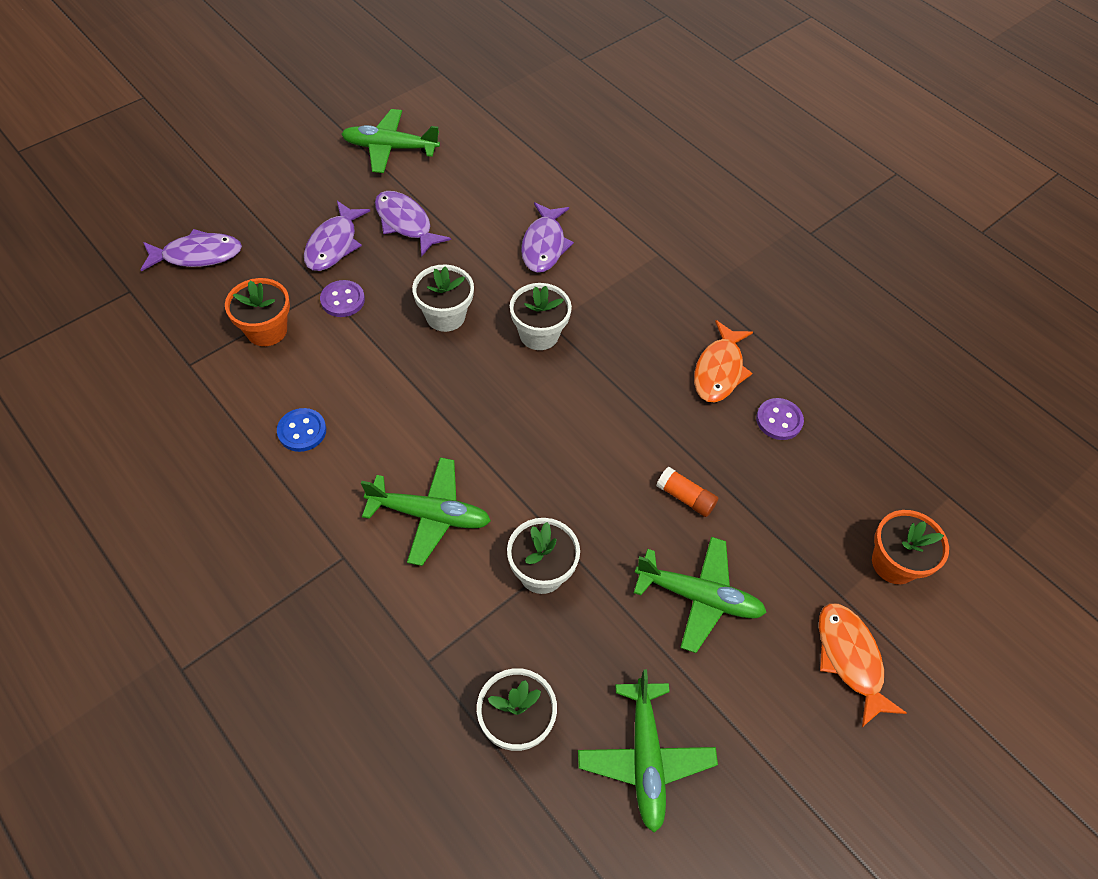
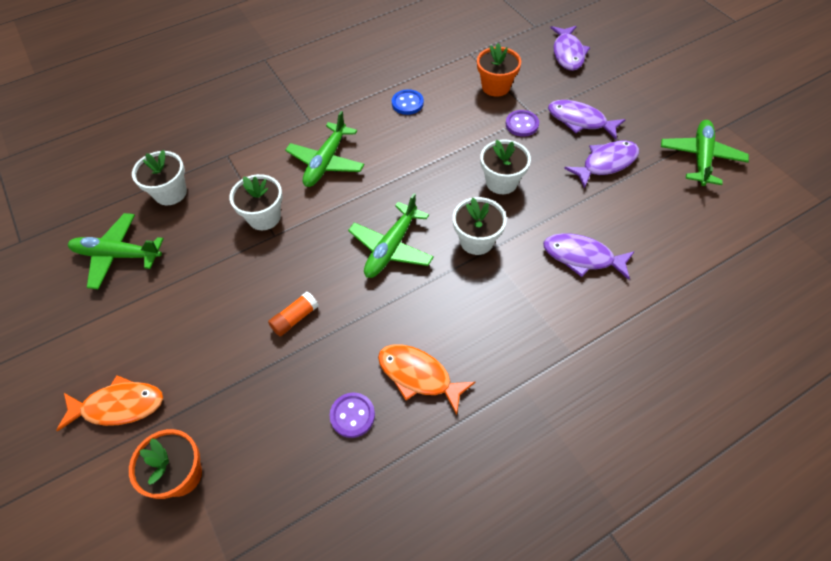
camera: 105 degrees right, 0 degrees up
(699, 597) = (210, 310): green plane -> green plane (391, 248)

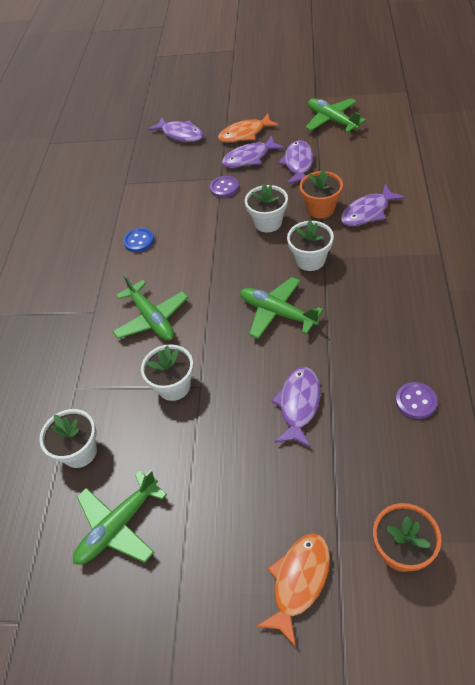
camera: 50 degrees left, 5 degrees down
(295, 318) = (299, 404): orange glue stick -> purple fish
(391, 248) = (277, 313): green plane -> green plane turned 150 degrees clockwise
(418, 376) = (406, 345): orange fish -> orange fish (245, 134)
(496, 87) = (174, 184): orange flower pot -> orange flower pot (321, 209)

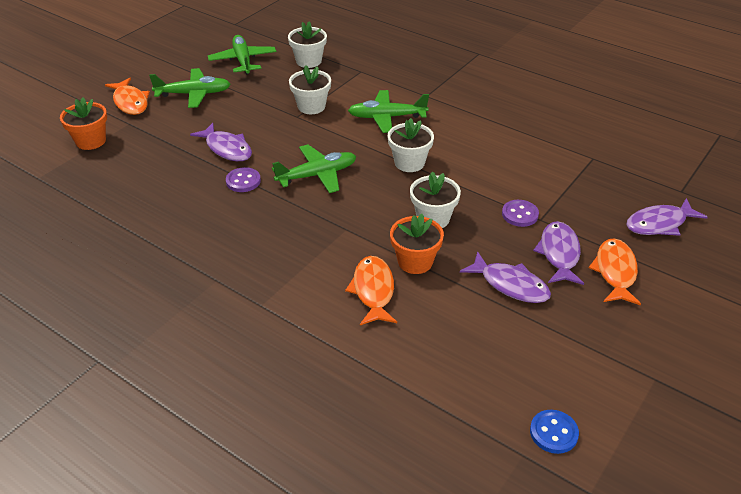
camera: 115 degrees right, 10 degrees down
(139, 241) = (490, 139): blue button -> blue button (553, 433)
(310, 260) = (353, 220): white flower pot -> white flower pot (409, 163)
(332, 120) = (579, 362): green plane -> green plane (194, 94)
(367, 212) = (373, 291): purple fish -> orange fish
(415, 401) = (156, 198): purple button -> purple button (243, 181)

